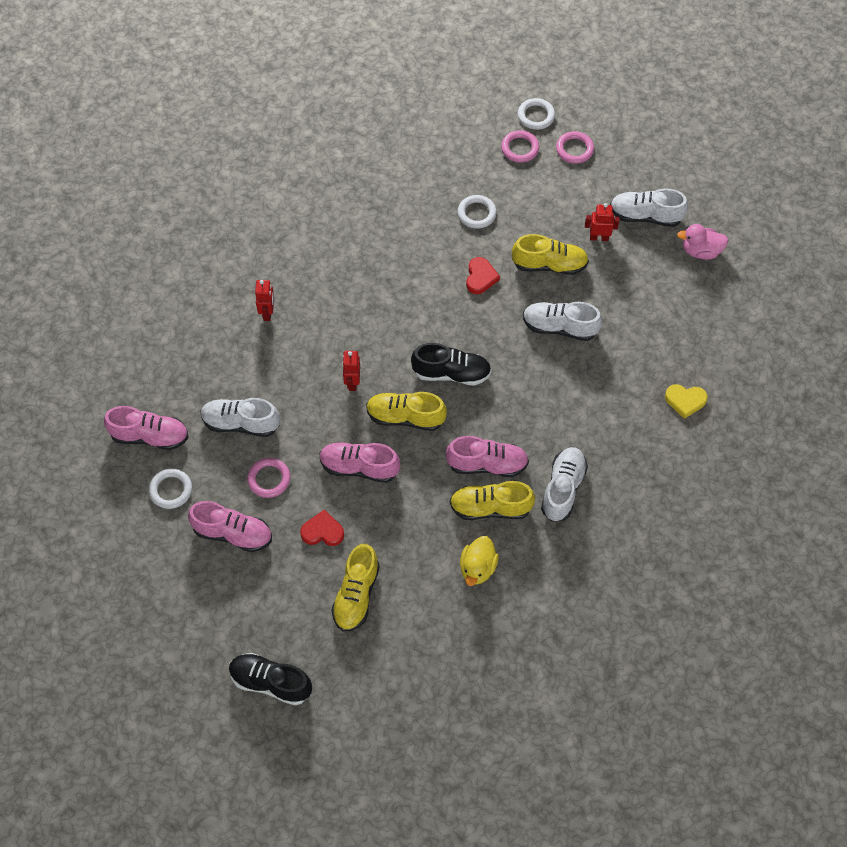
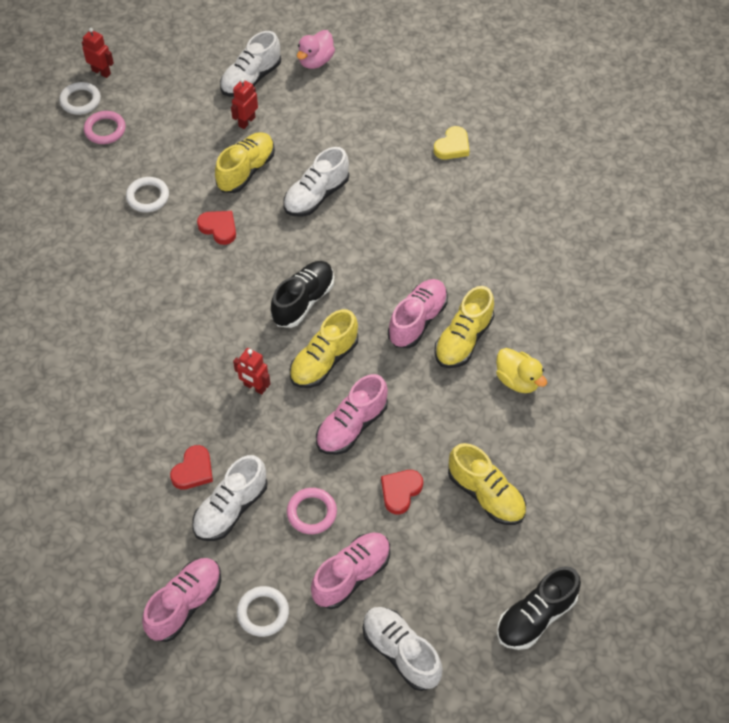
camera: 60 degrees left, 5 degrees down
(257, 381) = (193, 470): none -> red heart
(267, 313) = (120, 423): red robot -> red robot (101, 72)
(563, 489) = (479, 275): white shoe -> white shoe (401, 652)
(574, 149) = (141, 92): pink ring -> none

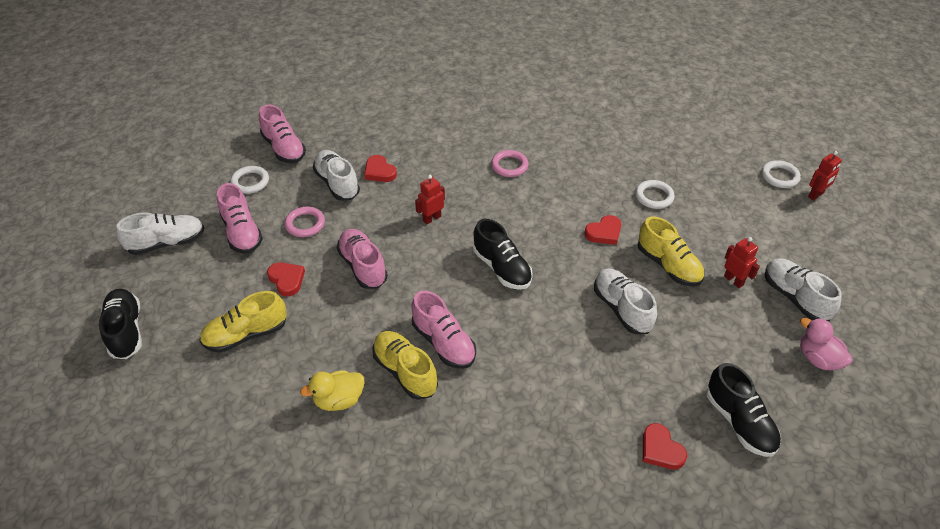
camera: 110 degrees right, 10 degrees down
(105, 130) = (740, 185): pink ring -> pink ring (509, 166)
(324, 361) = (434, 266): yellow shoe -> none
(403, 103) = (739, 422): none -> black shoe
(452, 146) = (661, 450): yellow heart -> red heart

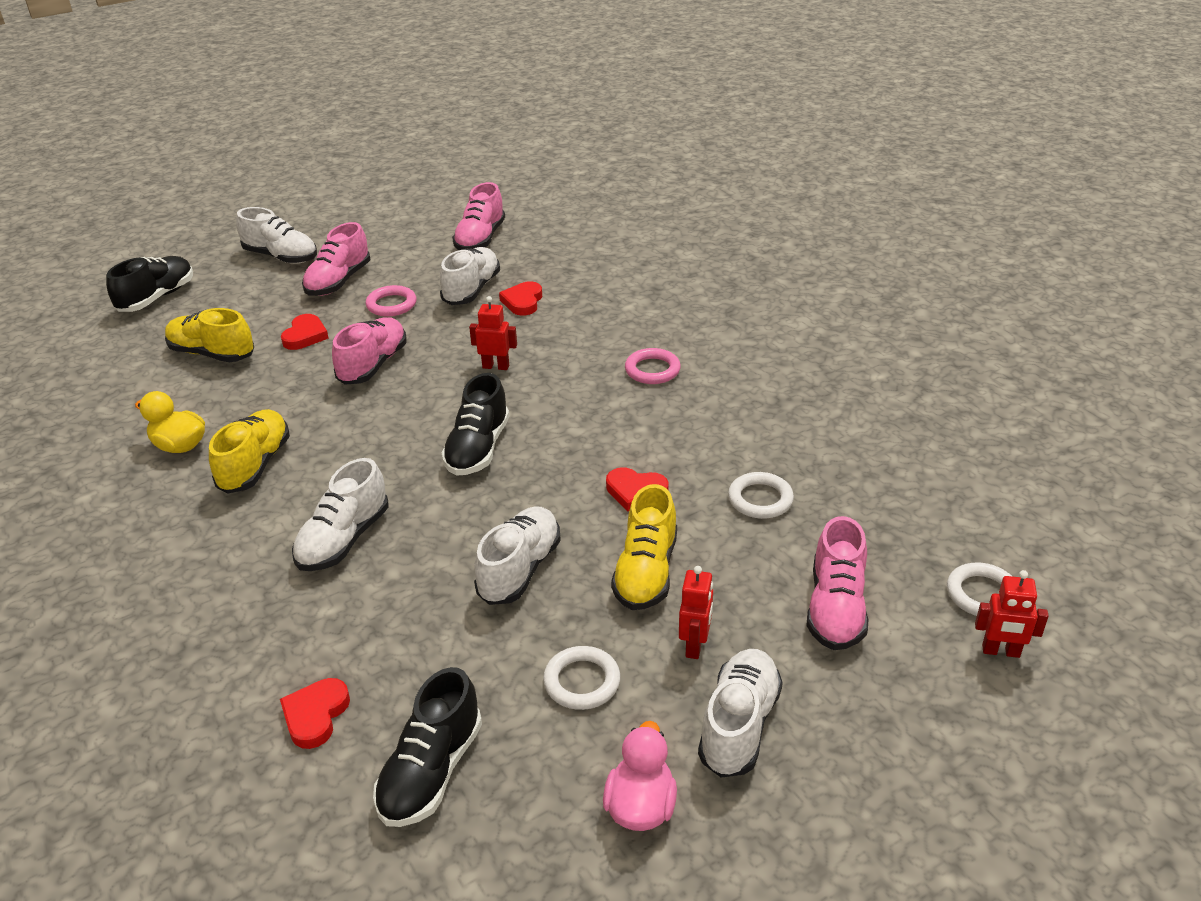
camera: 50 degrees right, 10 degrees down
(250, 182) = (410, 249): white ring -> white ring (582, 681)
(443, 343) = (320, 468): pink shoe -> pink shoe (835, 608)
(524, 366) = (344, 540): none -> white shoe

